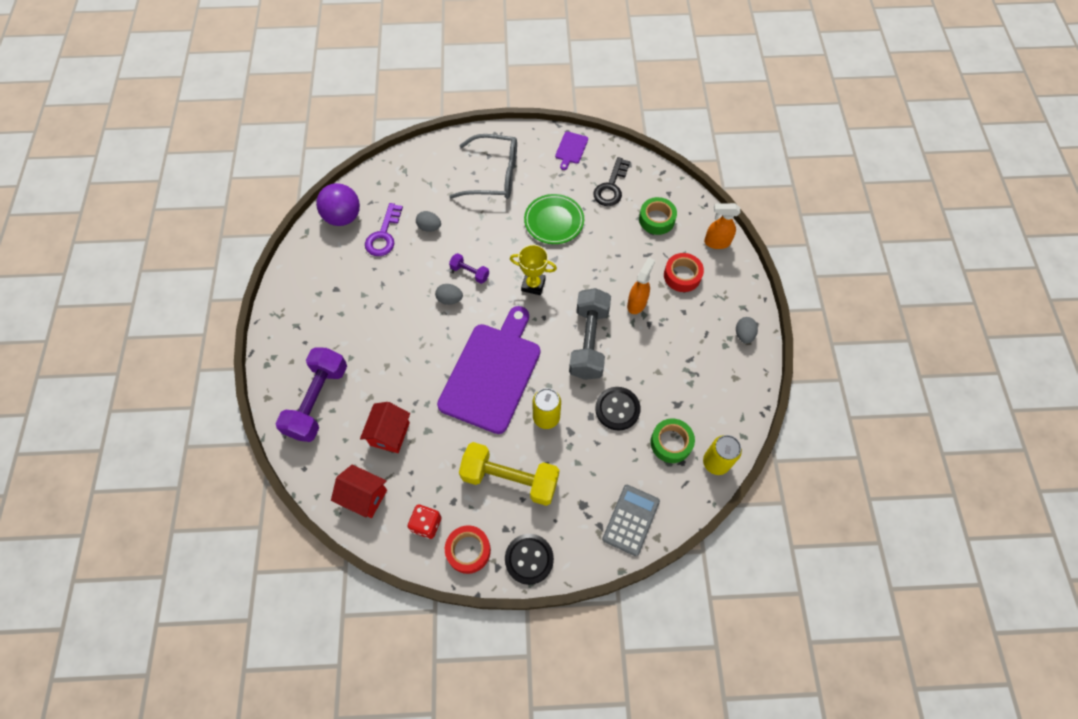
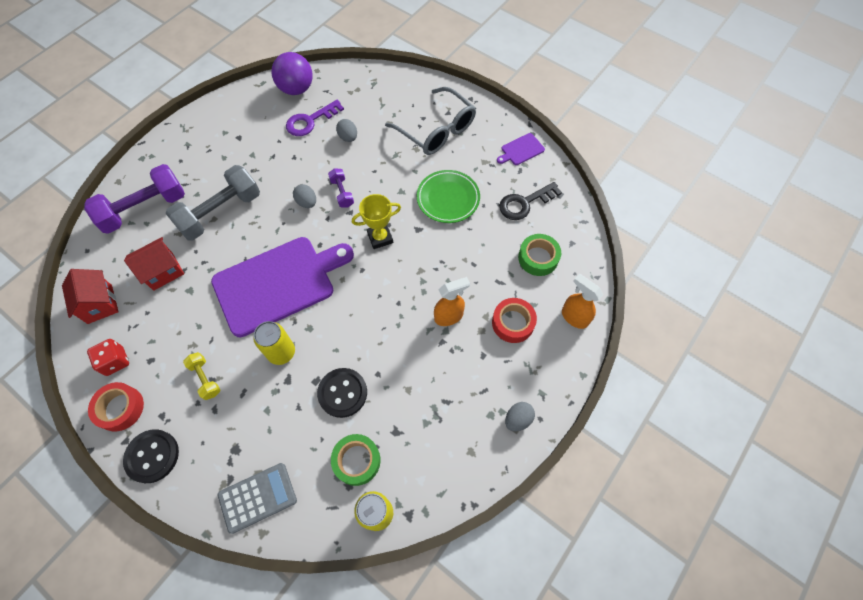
camera: 40 degrees right, 0 degrees up
(510, 479) = (205, 378): yellow dumbbell -> yellow dumbbell, size x0.47
(533, 285) = (380, 237): yellow trophy -> yellow trophy turned 75 degrees counterclockwise
(589, 342) = (377, 318): grey dumbbell -> grey dumbbell (220, 212)

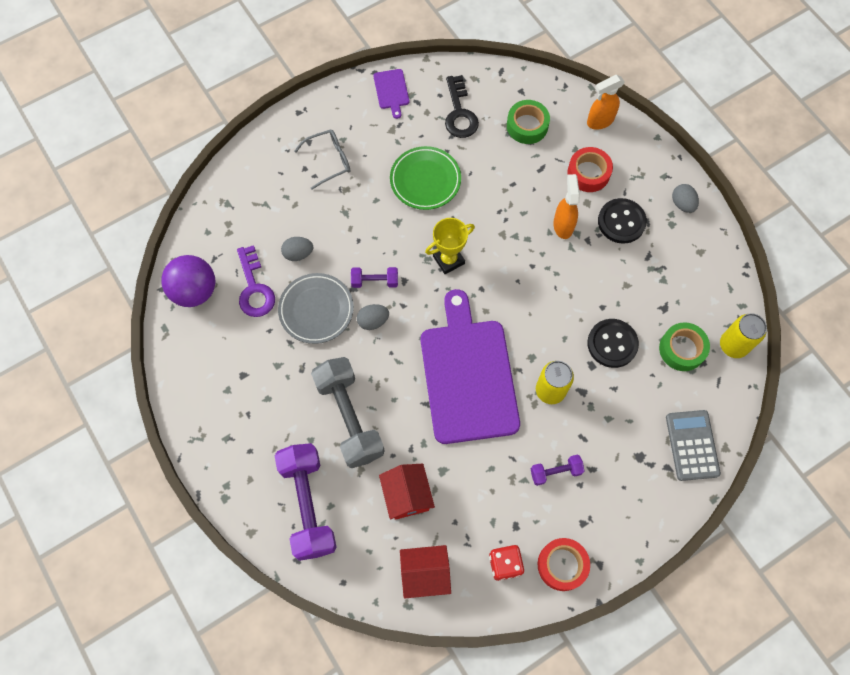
camera: 70 degrees left, 5 degrees up
(152, 456) = (624, 538): black button -> black button (621, 222)
(205, 378) = (555, 472): yellow dumbbell -> purple dumbbell
(304, 163) = (316, 310): none -> grey plate
(380, 237) = (448, 260): yellow trophy -> yellow trophy turned 60 degrees clockwise
(437, 130) = (329, 160): grey glasses -> grey glasses, size x0.59

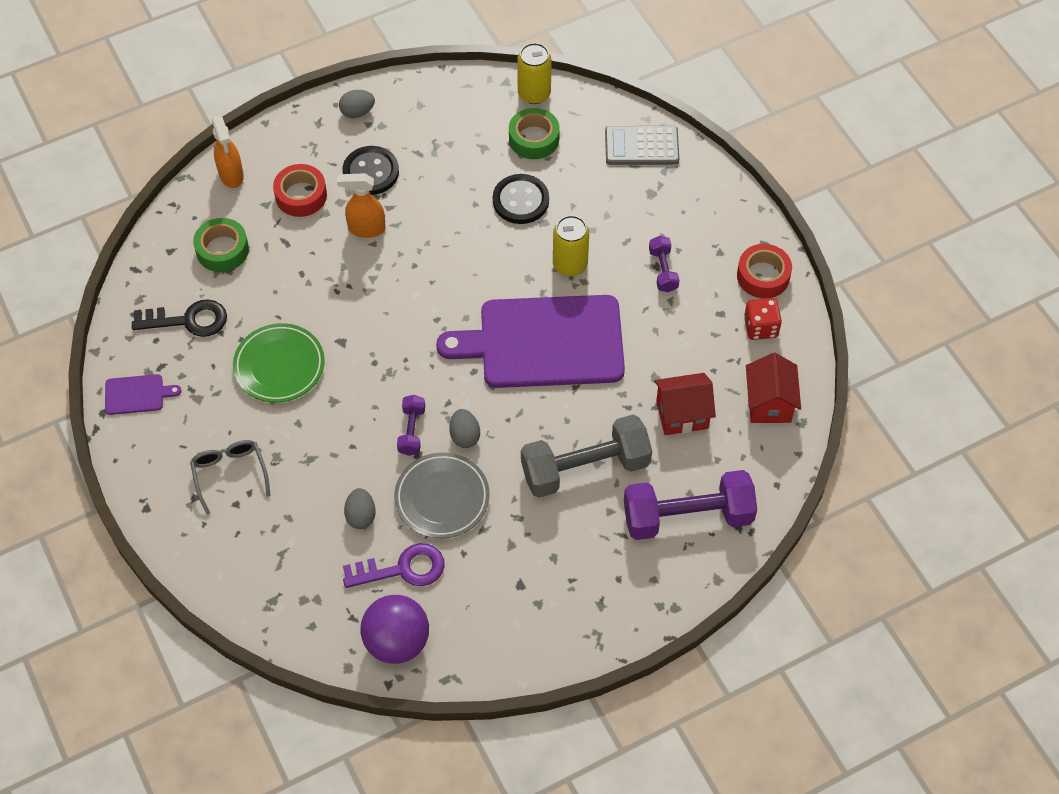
camera: 85 degrees left, 10 degrees down
(448, 260) = (394, 349): yellow trophy -> none

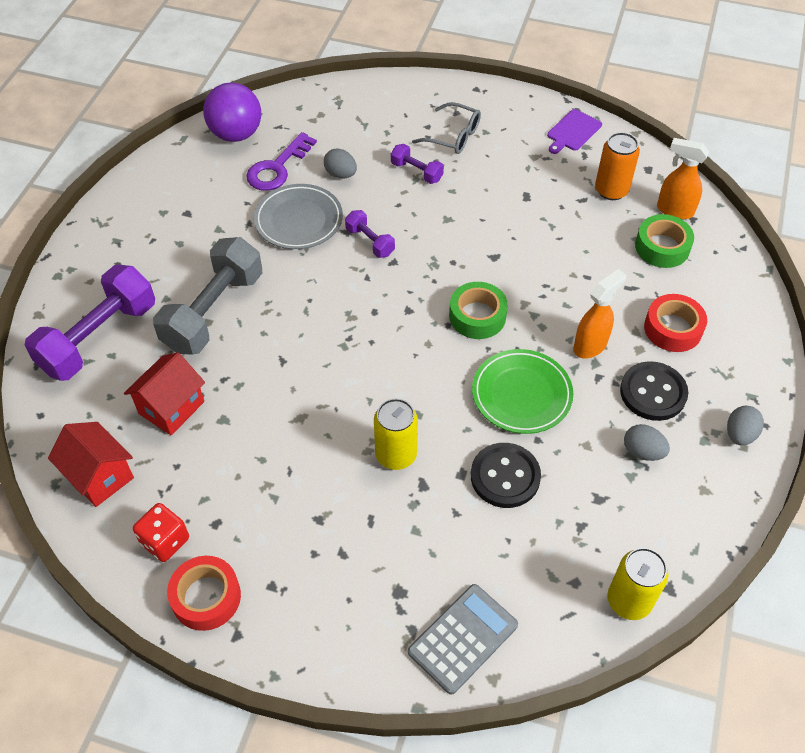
camera: 135 degrees right, 5 degrees down
(188, 320) = (611, 190): black key -> orange can
(231, 175) = (741, 300): orange spray bottle -> orange spray bottle (674, 210)
(279, 366) = (512, 211): green plate -> green plate (521, 394)
(464, 436) = (328, 266): grey egg -> grey egg (642, 451)
(534, 139) = (568, 549): green tape -> green tape (477, 316)
(544, 342) = (344, 374): purple cutting board -> none
(663, 270) = (308, 520): purple dumbbell -> purple dumbbell (416, 172)

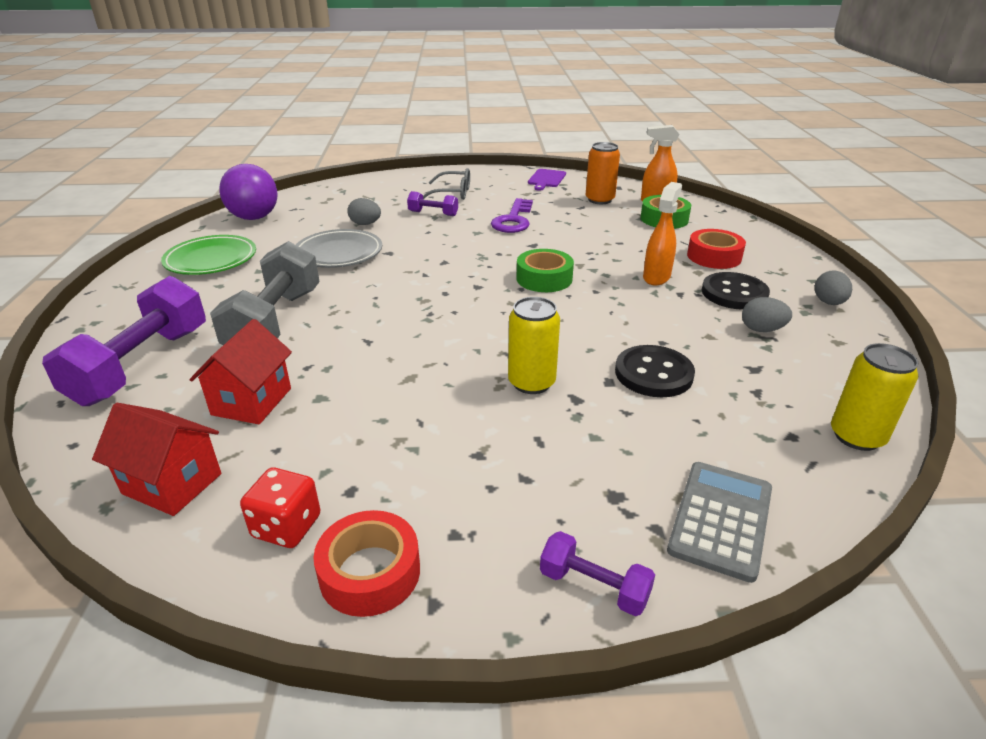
camera: 20 degrees left, 20 degrees down
(277, 168) = (303, 229): purple key -> purple key (513, 220)
(370, 242) = (415, 254): purple dumbbell -> purple dumbbell (594, 586)
(521, 394) = (622, 317): green plate -> green plate (211, 260)

